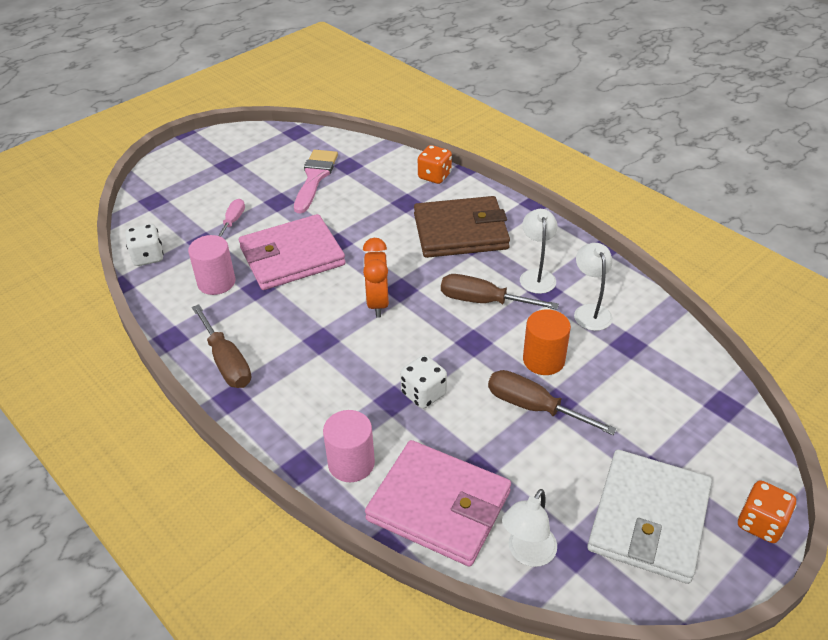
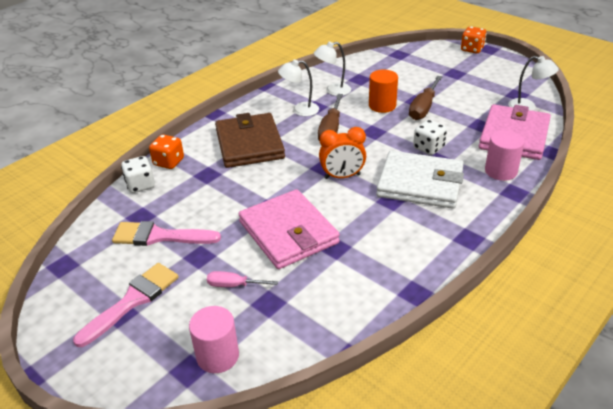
camera: 95 degrees left, 5 degrees down
(148, 257) = (298, 344): white dice -> white dice (140, 185)
(216, 282) = (332, 277): pink cylinder -> pink cylinder (217, 356)
(226, 362) = (432, 249): brown screwdriver -> none
(238, 169) = (132, 301): none -> pink brush
(649, 519) = (485, 75): white wallet -> white wallet (420, 183)

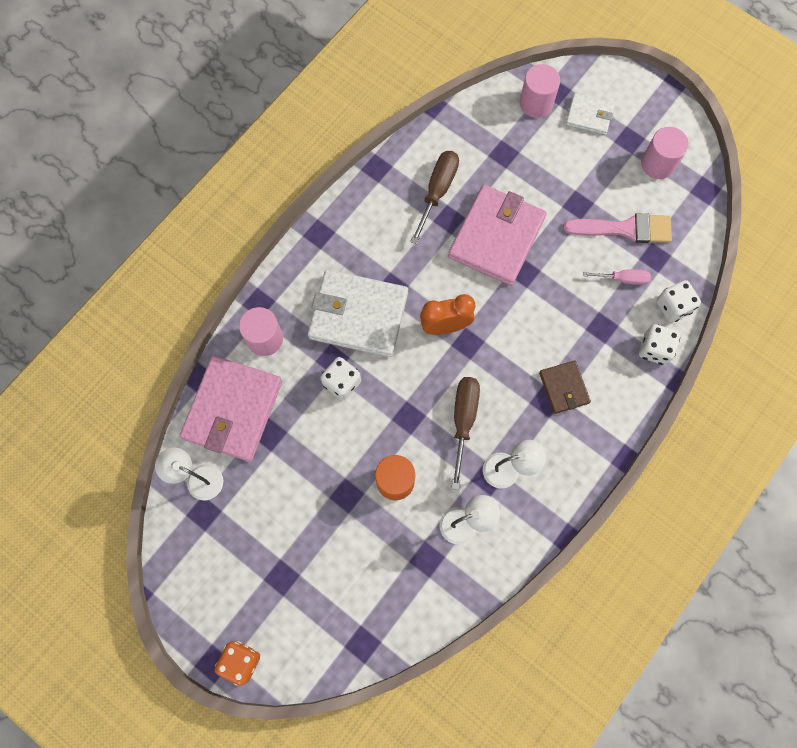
camera: 175 degrees right, 35 degrees up
(100, 289) = (658, 164): none -> pink cylinder
(132, 301) = (623, 152): pink brush -> none
(157, 339) = (589, 115): none -> white wallet
(169, 162) = (654, 349): orange dice -> white dice
(234, 285) = (537, 171): pink screwdriver -> pink screwdriver (623, 279)
(249, 144) = (564, 388): brown wallet -> brown wallet, size x0.52
(288, 232) = (496, 237): pink wallet -> pink wallet turned 60 degrees clockwise
(423, 108) = (338, 476): brown screwdriver -> brown screwdriver (437, 191)

